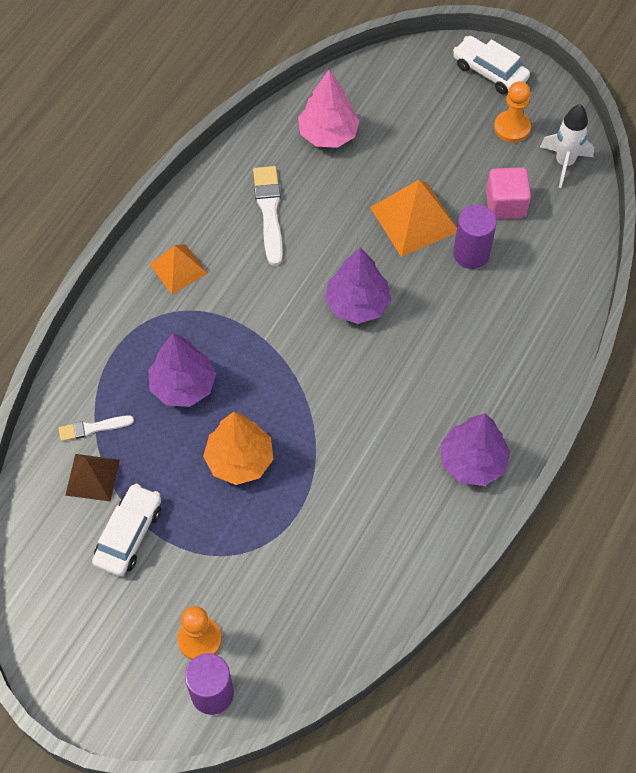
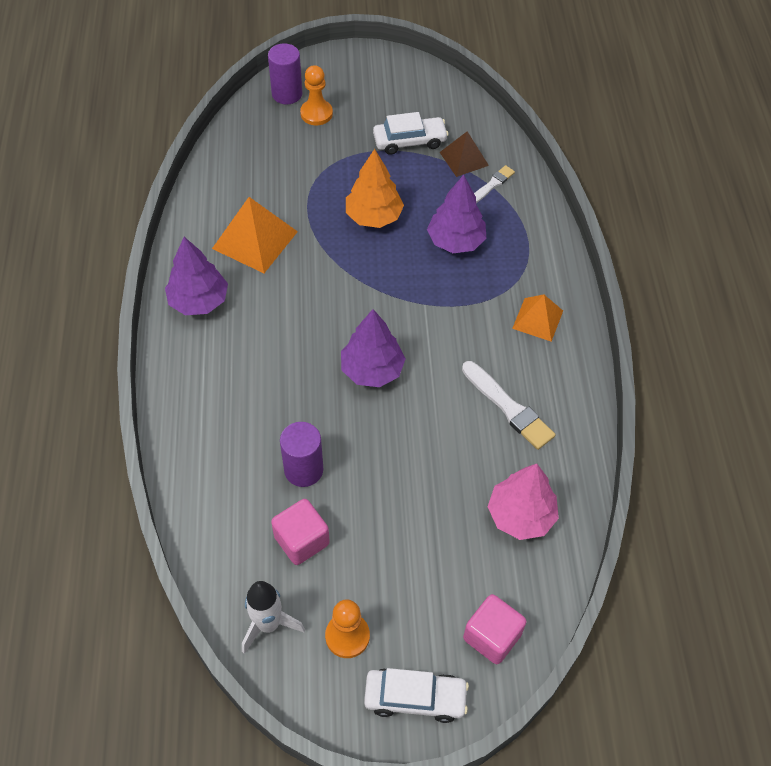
camera: 145 degrees right, 5 degrees down
(129, 535) = (409, 141): white car -> white car turned 90 degrees counterclockwise
(411, 76) = (492, 636): none -> pink cube
(414, 219) = (377, 474): orange pyramid -> orange pyramid (255, 240)

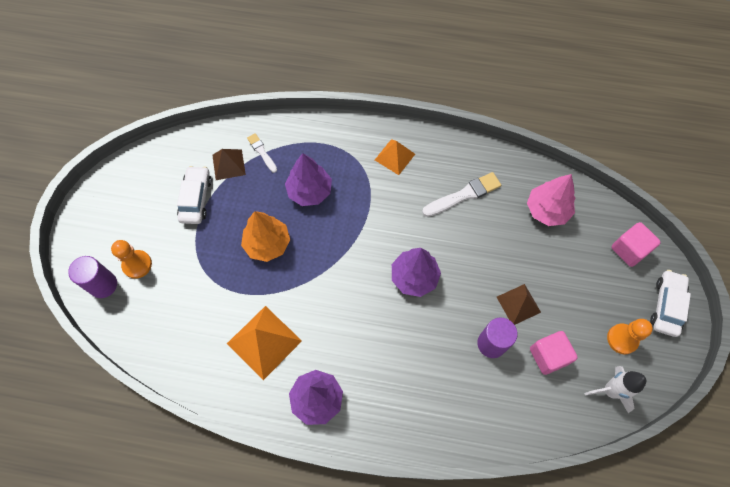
camera: 75 degrees left, 10 degrees up
(366, 495) = (518, 304): none -> brown pyramid

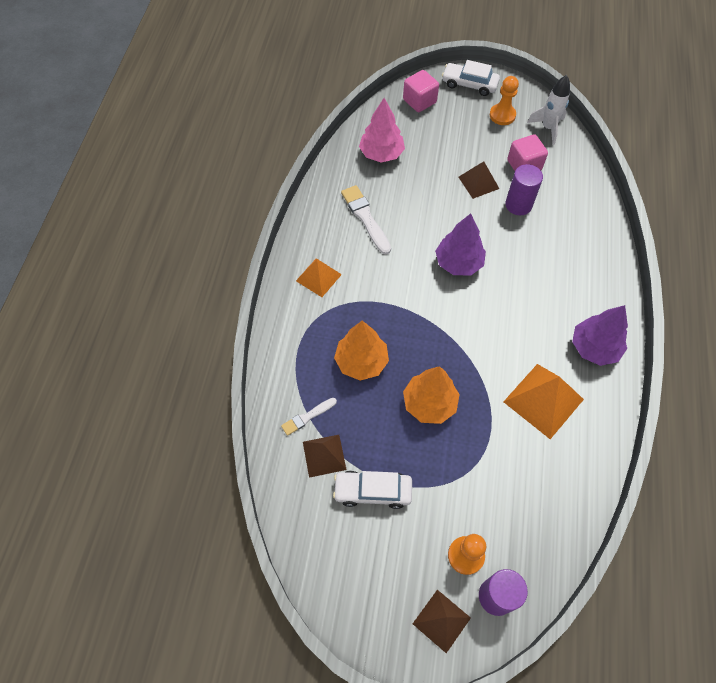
camera: 90 degrees left, 5 degrees down
(93, 244) = (441, 620): none -> brown pyramid
(309, 191) = (361, 361): purple tree -> orange tree

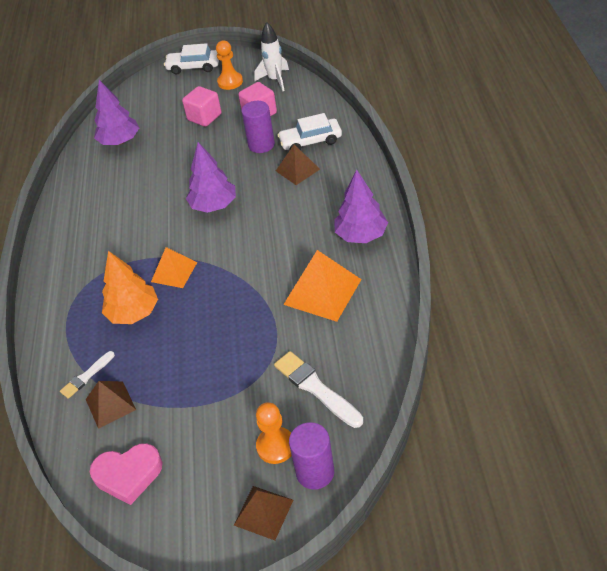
camera: 10 degrees left, 15 degrees down
(318, 277) = (76, 256): orange pyramid -> orange pyramid (174, 272)
(328, 537) = (128, 475): none -> pink heart
(365, 218) = (114, 195): white brush -> white brush (316, 388)
(373, 491) = (167, 420): white car -> white car (310, 141)
(381, 154) = (120, 141): pink tree -> purple tree
(419, 101) = (149, 92): pink cube -> pink cube (204, 117)
(429, 403) = (210, 327): orange tree -> none
(478, 182) = (219, 138): brown pyramid -> brown pyramid (297, 170)

